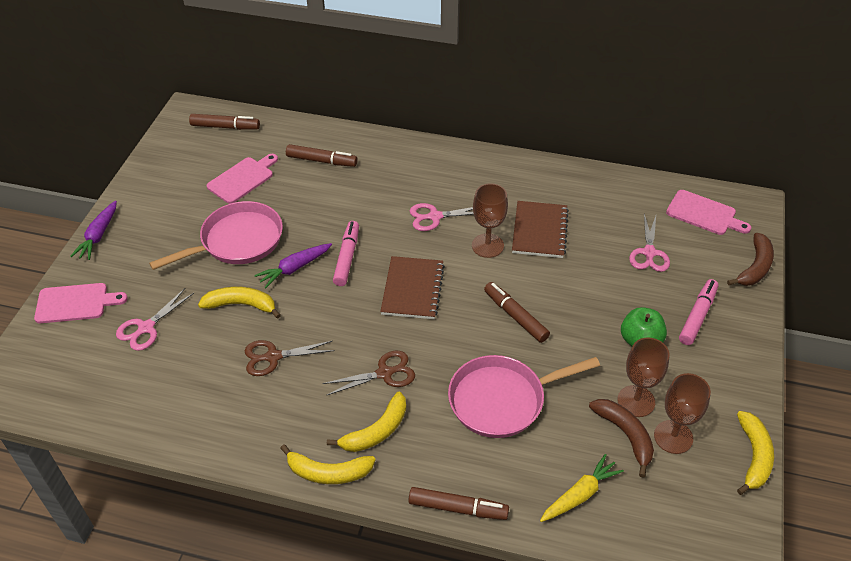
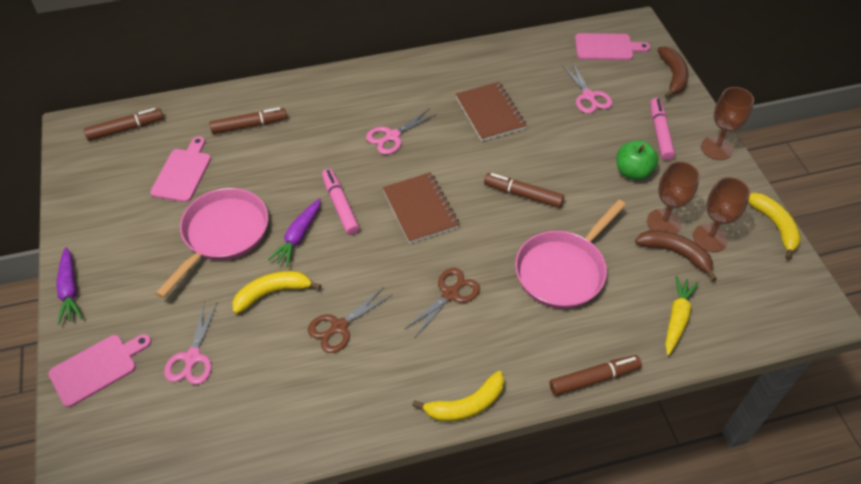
camera: 30 degrees left, 5 degrees up
(376, 431) = (480, 348): yellow banana -> none
(487, 245) = (456, 143): brown goblet -> brown goblet (717, 148)

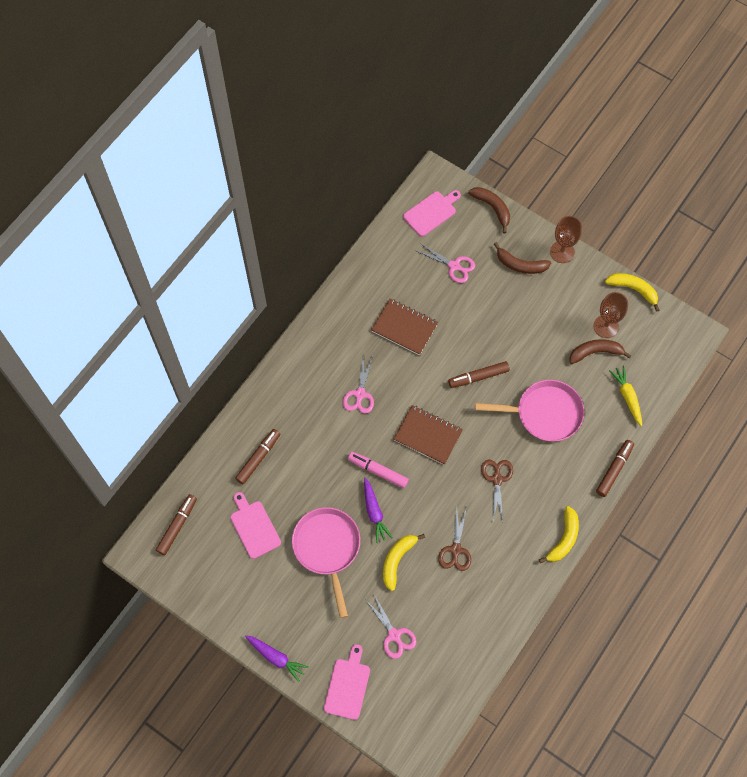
camera: 40 degrees left, 15 degrees up
(563, 270) = (544, 413): pink pan -> pink pan turned 90 degrees counterclockwise
(633, 172) = (527, 309): green apple -> none
(660, 133) = (520, 265): pink marker -> brown banana
(664, 222) = (573, 334): brown goblet -> none

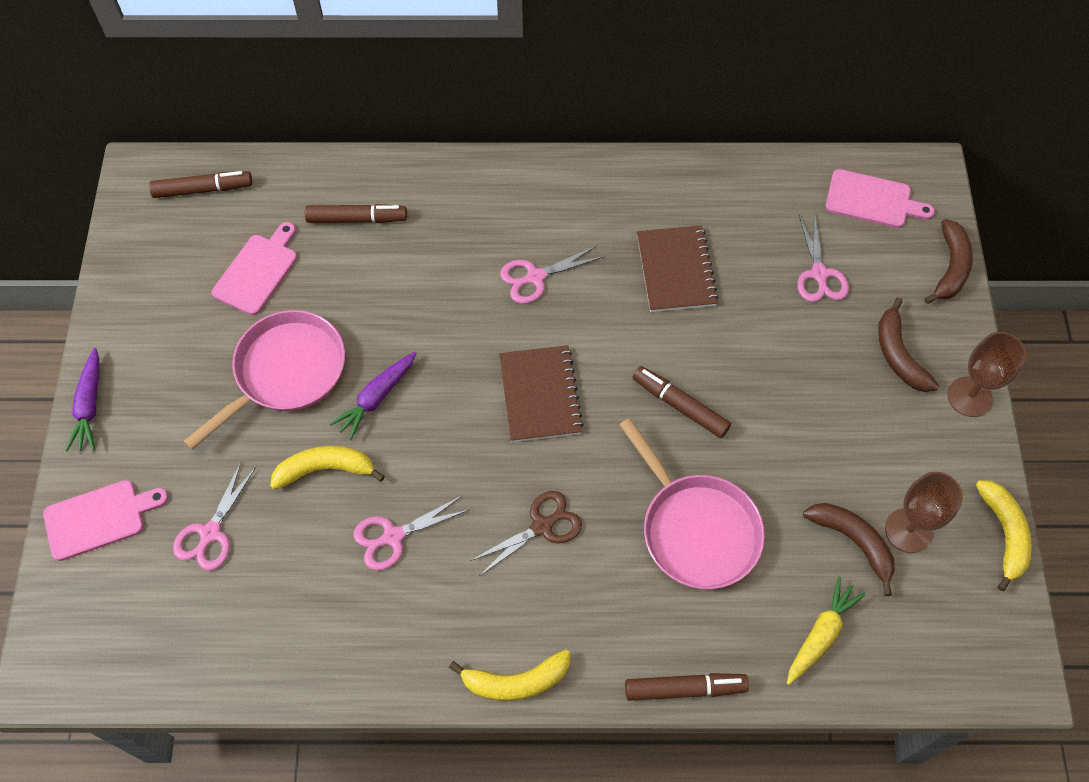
camera: 55 degrees right, 5 degrees down
(378, 471) = (440, 366): pink marker -> none
(455, 549) = (393, 536): brown scissors -> pink scissors

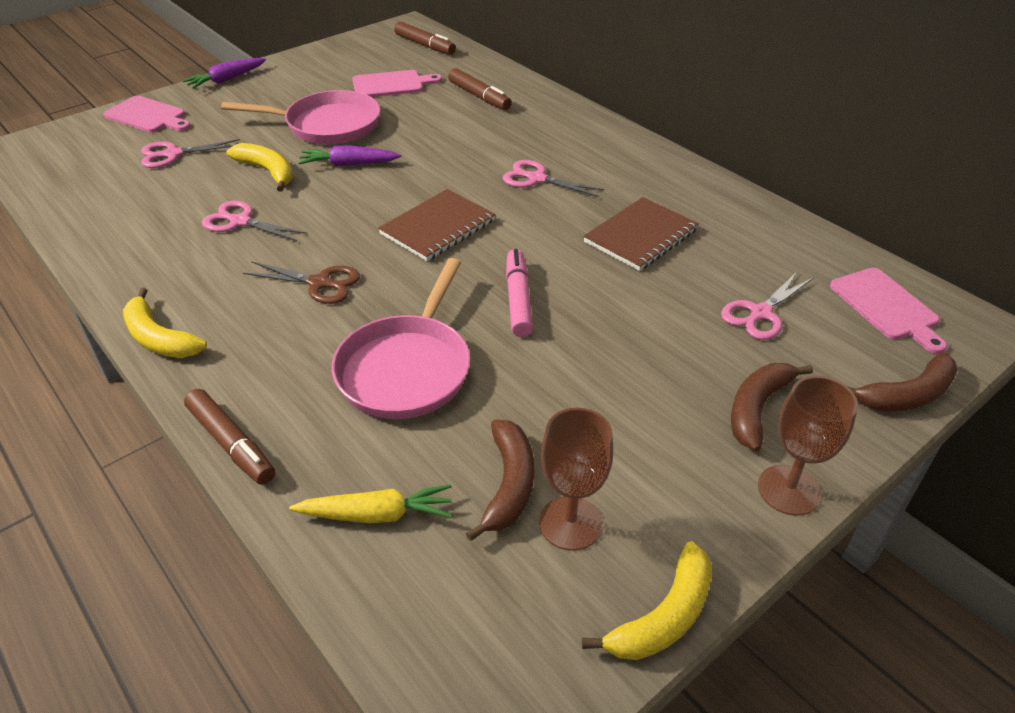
camera: 50 degrees right, 20 degrees down
(680, 405) = (518, 299): brown marker -> pink marker

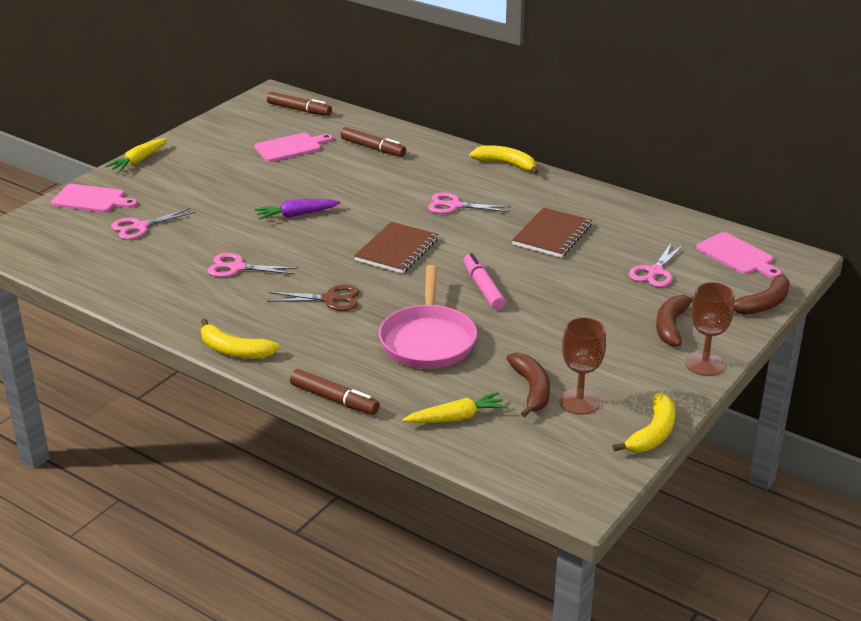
camera: 15 degrees left, 10 degrees down
(226, 80) = (139, 161): purple carrot -> yellow carrot
(268, 171) = (232, 229): yellow banana -> yellow banana (506, 164)
(327, 125) = (257, 187): pink pan -> none

